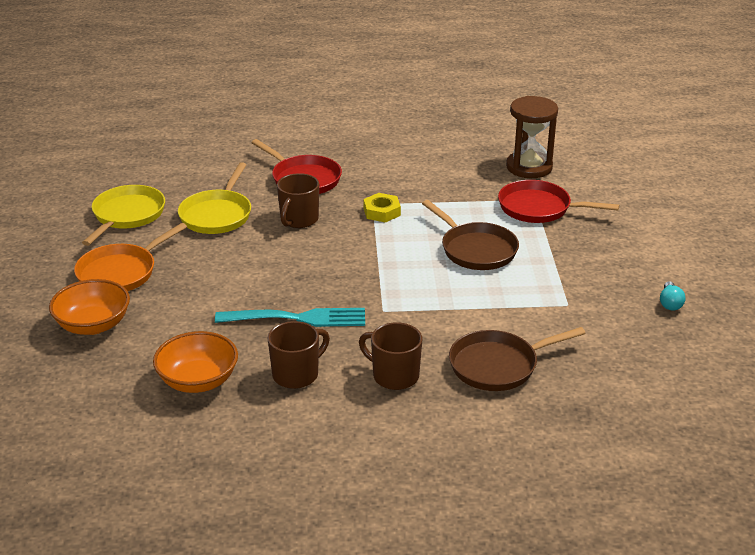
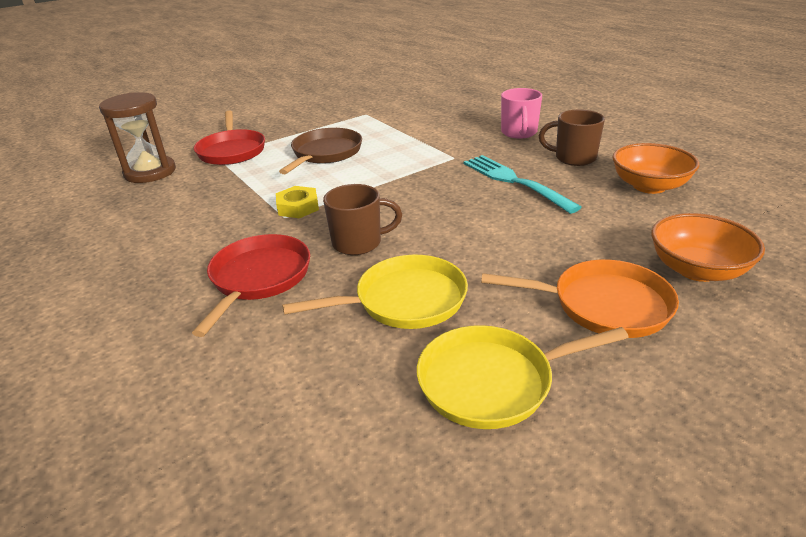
camera: 120 degrees left, 0 degrees up
(394, 376) = (519, 133): brown mug -> pink mug
(498, 365) = (459, 113): brown pan -> none
(670, 303) = (330, 95): turquoise light bulb -> none

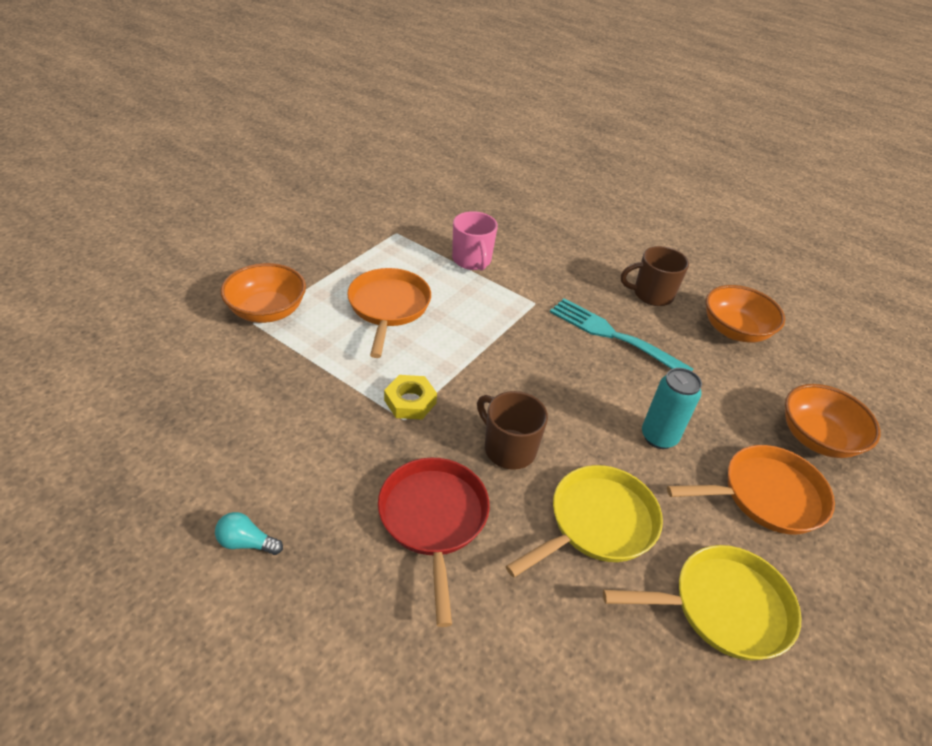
camera: 25 degrees left, 10 degrees up
(107, 272) = (247, 542): none -> turquoise light bulb
(150, 172) = (181, 360): brown hourglass -> none
(232, 151) = (267, 311): red pan -> orange bowl
(325, 153) = (388, 307): brown pan -> orange pan
(358, 243) = (508, 448): brown mug -> brown mug turned 105 degrees counterclockwise
(492, 381) = (723, 607): yellow pan -> yellow pan turned 150 degrees counterclockwise
(511, 250) = (658, 437): none -> turquoise can
(519, 133) = (581, 258): pink mug -> pink mug (472, 260)

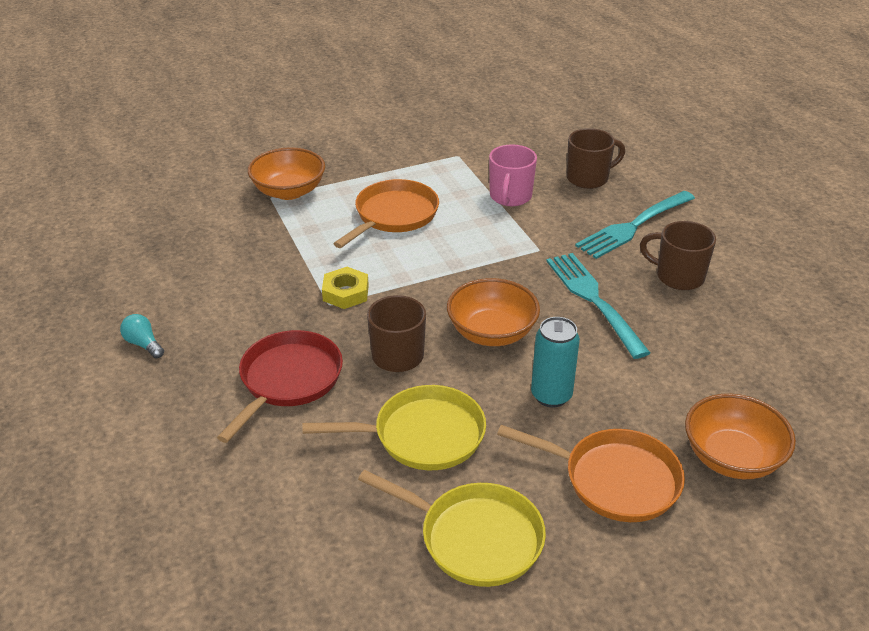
camera: 35 degrees right, 5 degrees down
(517, 227) = (588, 178): none -> brown mug
(585, 260) = (634, 226): none -> turquoise fork
(734, 330) = (744, 336): orange bowl -> orange bowl (492, 332)

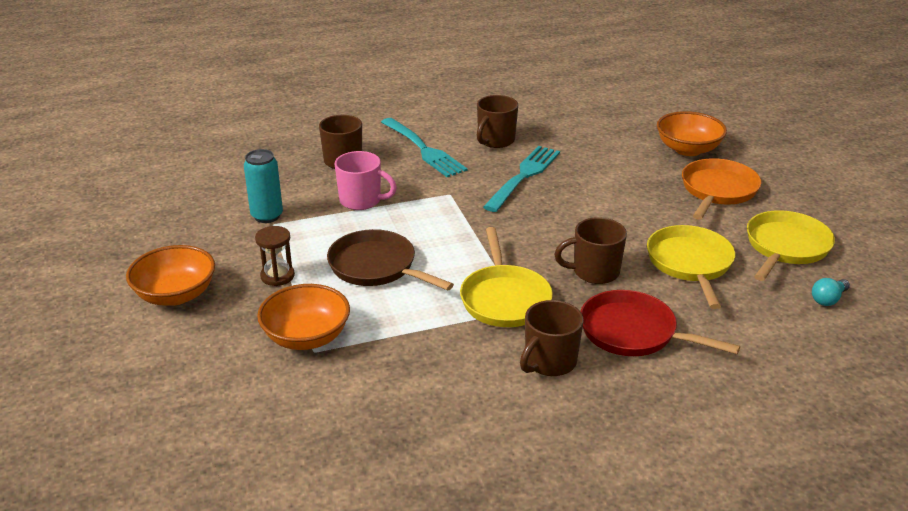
camera: 85 degrees left, 5 degrees down
(143, 344) = (585, 434): turquoise light bulb -> turquoise light bulb (828, 299)
(244, 322) = (549, 362): none -> brown mug
(345, 293) = (504, 298): yellow nut -> yellow pan
(375, 168) = (277, 276): none -> brown hourglass
(393, 216) = (376, 267): orange pan -> brown pan
(492, 332) = (564, 225): orange bowl -> orange bowl (176, 295)
(551, 395) = (637, 205): turquoise can -> turquoise can (267, 216)
(594, 301) = (523, 177): turquoise fork -> turquoise fork turned 135 degrees clockwise

